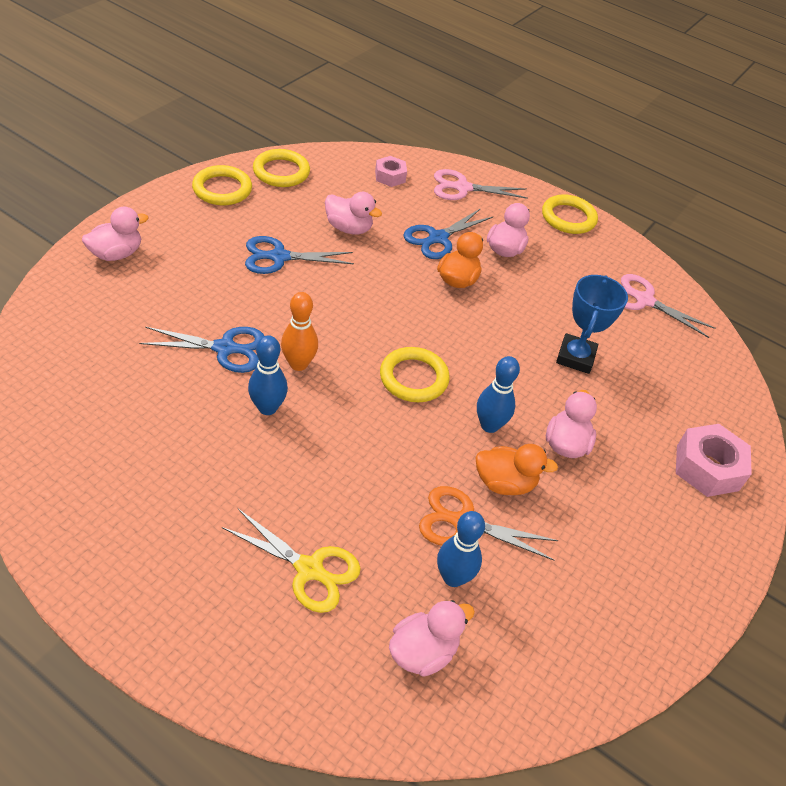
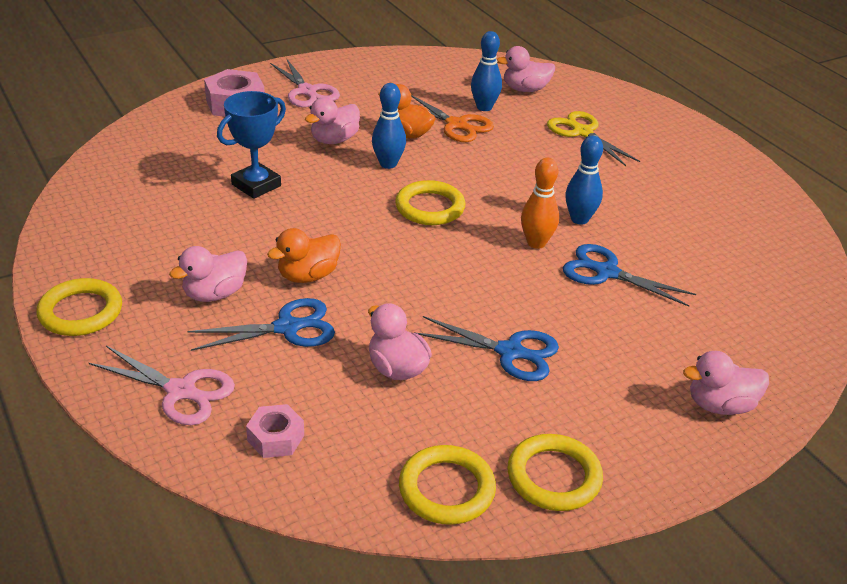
camera: 150 degrees left, 10 degrees down
(644, 300) = (118, 208): pink scissors -> pink scissors (307, 91)

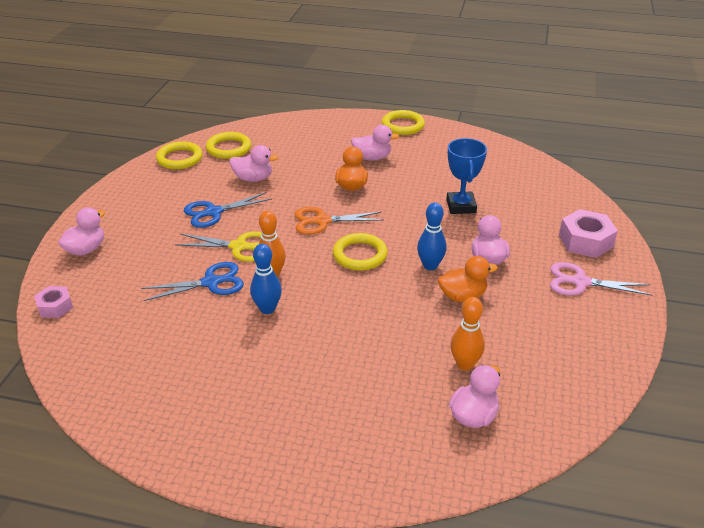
camera: 135 degrees right, 0 degrees up
(180, 391) = (318, 129): pink scissors -> none
(215, 294) = (372, 158): pink duck -> pink duck turned 90 degrees clockwise
(276, 438) = (262, 138): pink nut -> pink nut (55, 307)
(287, 328) = (321, 165): blue scissors -> none
(456, 125) = (451, 329): orange scissors -> orange scissors (322, 221)
(484, 107) = (465, 364): blue bowling pin -> orange bowling pin
(554, 477) = (142, 183): yellow ring -> yellow ring (229, 148)
(582, 132) = (363, 396): yellow scissors -> yellow scissors (238, 246)

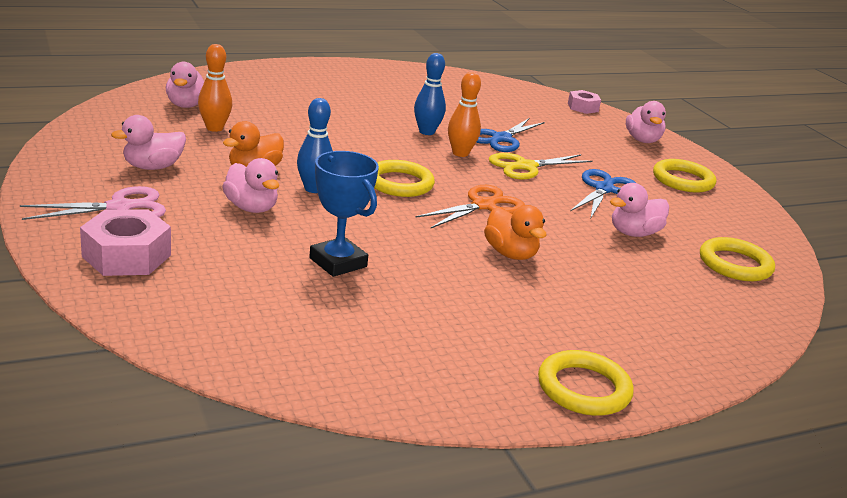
camera: 140 degrees right, 10 degrees down
(179, 158) = (754, 236): yellow ring -> yellow ring (683, 180)
(372, 158) = (543, 304): pink duck -> pink duck (153, 167)

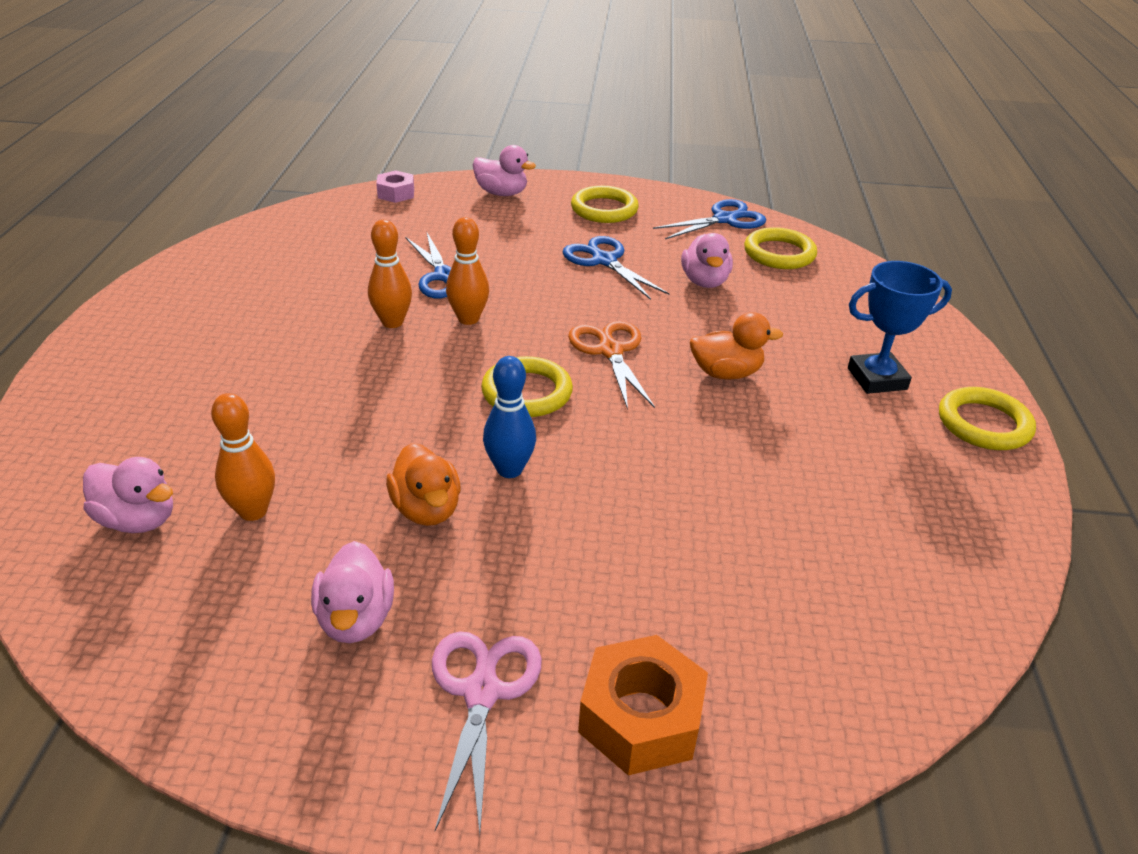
camera: 60 degrees left, 10 degrees up
(126, 256) = (641, 717): pink nut -> orange nut
(251, 208) = (541, 544): pink duck -> none
(338, 262) = (712, 508): blue trophy -> blue trophy (877, 379)
(426, 132) = (392, 322): blue bowling pin -> orange bowling pin
(526, 167) = (527, 287): yellow scissors -> none
(753, 233) = (724, 219): none -> blue scissors

